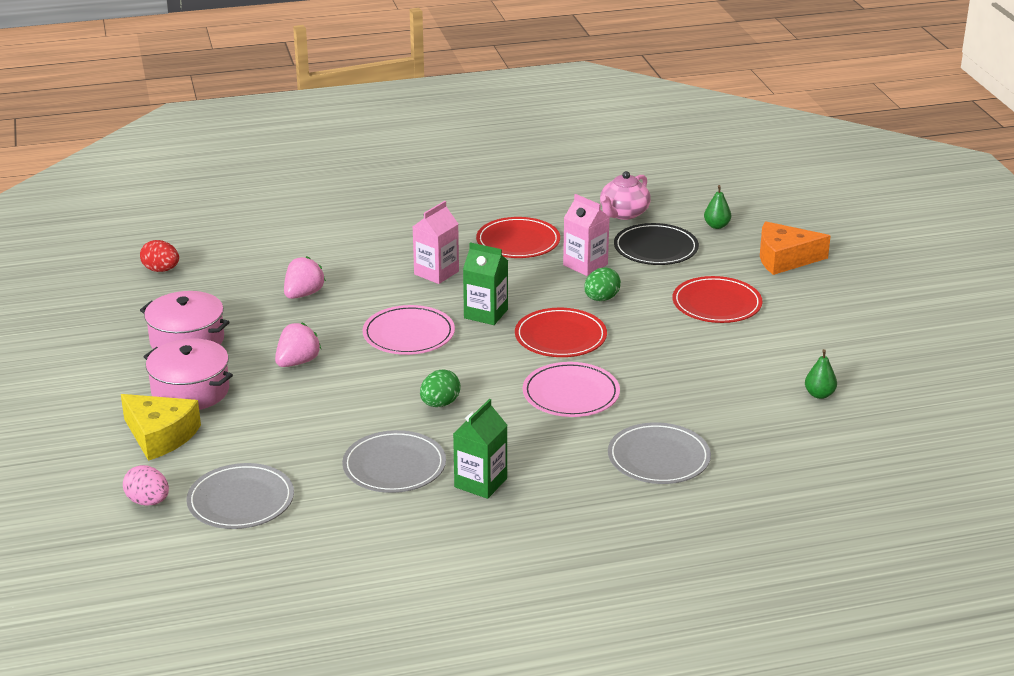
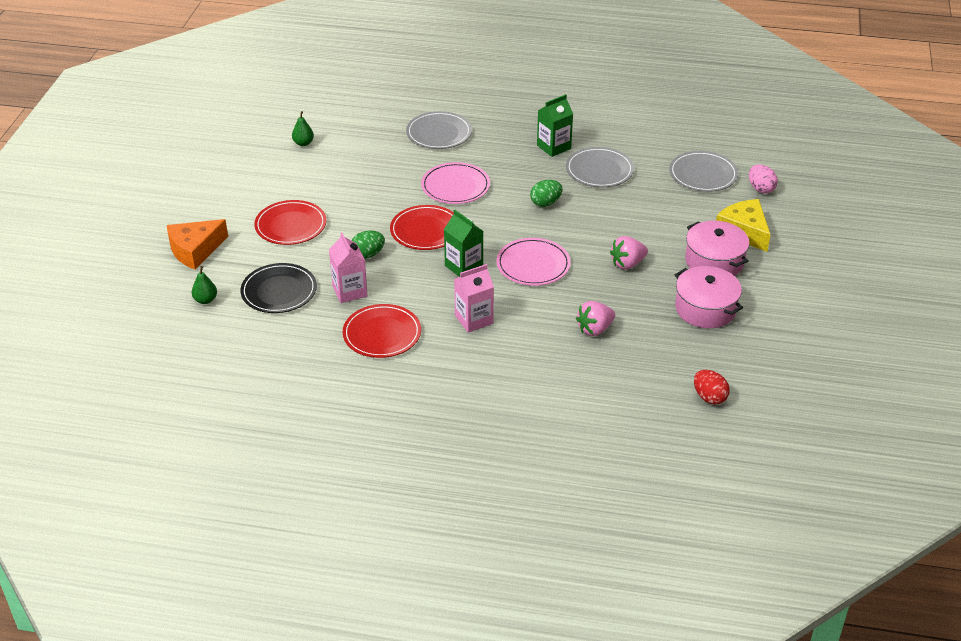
camera: 155 degrees left, 10 degrees up
(623, 213) = (265, 339): pink teapot -> none
(784, 259) = (195, 250): orange cheese -> orange cheese turned 120 degrees clockwise

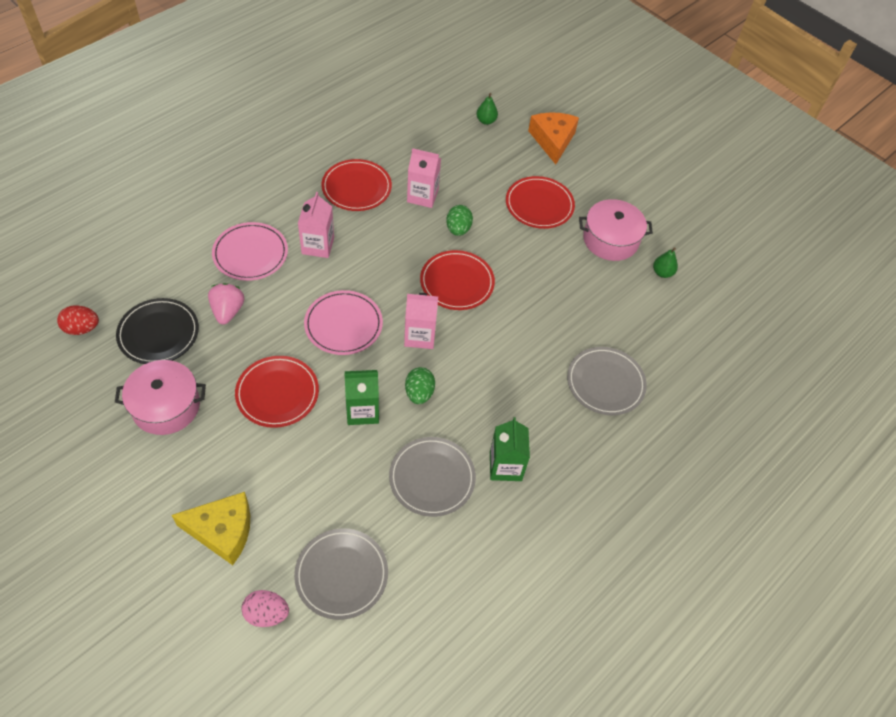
camera: 120 degrees right, 15 degrees up
(279, 291) = (460, 160): black plate -> black plate (158, 333)
(455, 186) = (504, 341): pink plate -> pink plate (250, 254)
(464, 266) = (386, 278): green carton -> green carton (362, 411)
(498, 225) = (420, 336): none -> pink carton
(627, 264) = (277, 393): pink strawberry -> red plate
(714, 261) = (211, 466): pink pot -> pink pot (610, 240)

